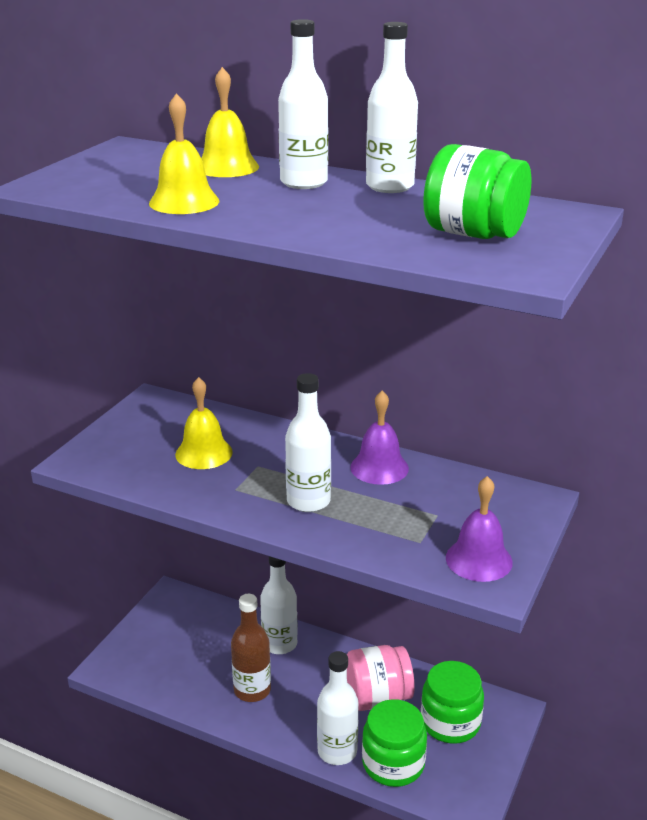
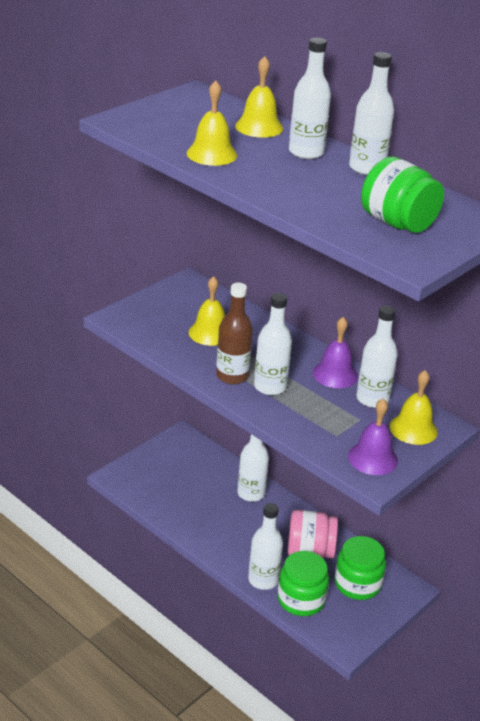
camera: 15 degrees right, 5 degrees up
(252, 690) = (217, 521): brown bottle -> brown bottle (232, 376)
(439, 486) = (372, 399): none -> white bottle
(506, 511) = (413, 429): none -> yellow bell

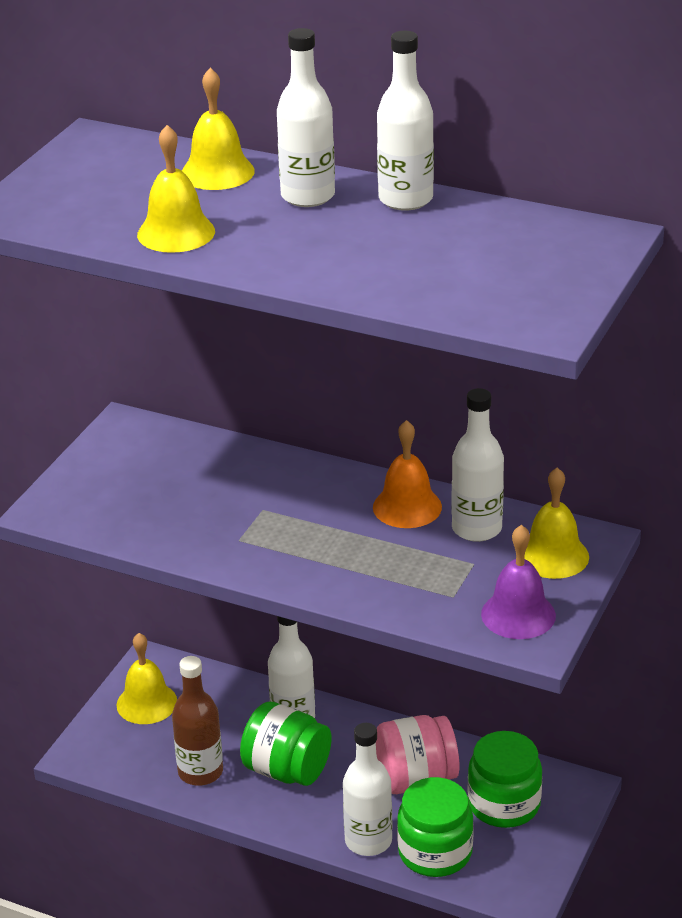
camera: 15 degrees left, 0 degrees up
(210, 333) = (197, 495): yellow bell -> yellow bell (147, 703)
(232, 376) = (262, 551): brown bottle -> brown bottle (200, 772)
(270, 387) = (325, 552): white bottle -> none
(335, 374) = (407, 507): purple bell -> orange bell
(397, 223) = (493, 272): green jar -> green jar (287, 770)

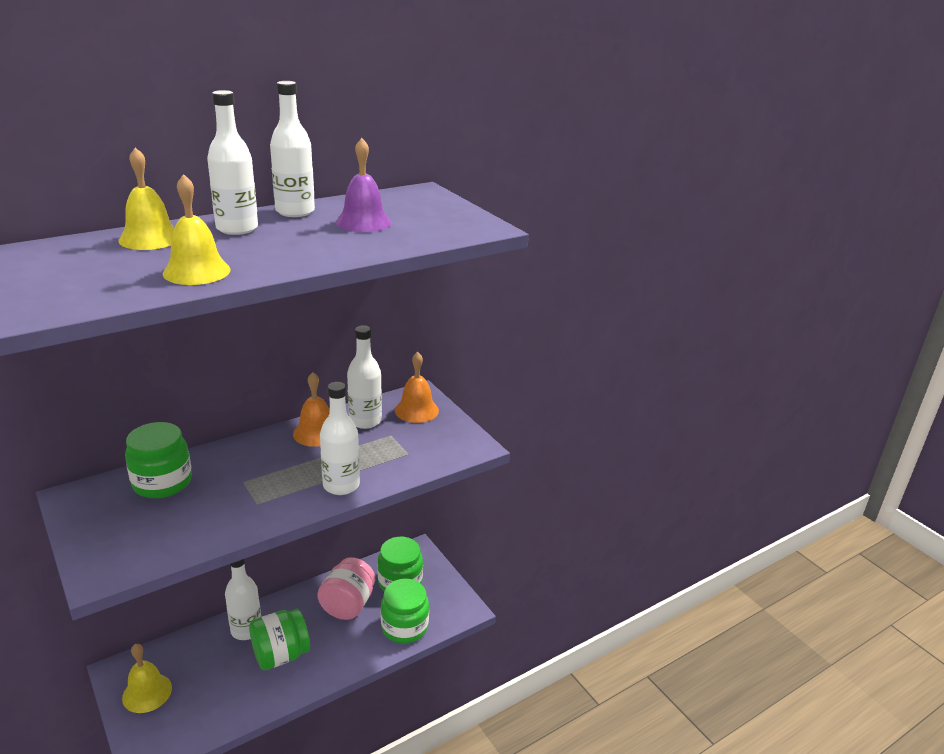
camera: 60 degrees left, 5 degrees down
(200, 772) = (235, 697): brown bottle -> none
(203, 461) = (162, 482): none -> green jar
(368, 841) = (369, 649): white bottle -> white bottle (341, 485)
(518, 614) = (448, 441): purple bell -> purple bell (363, 222)
(553, 556) = (416, 410): yellow bell -> orange bell

